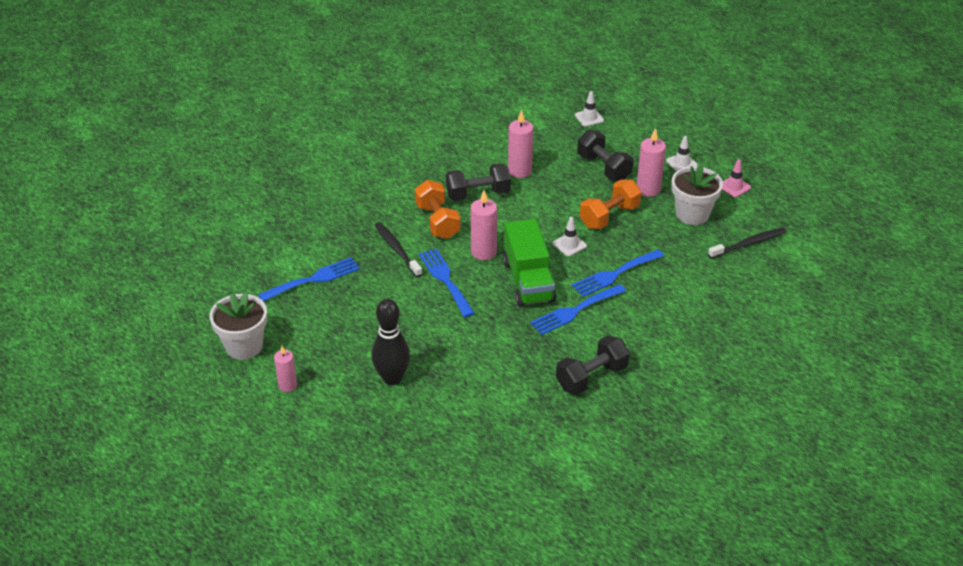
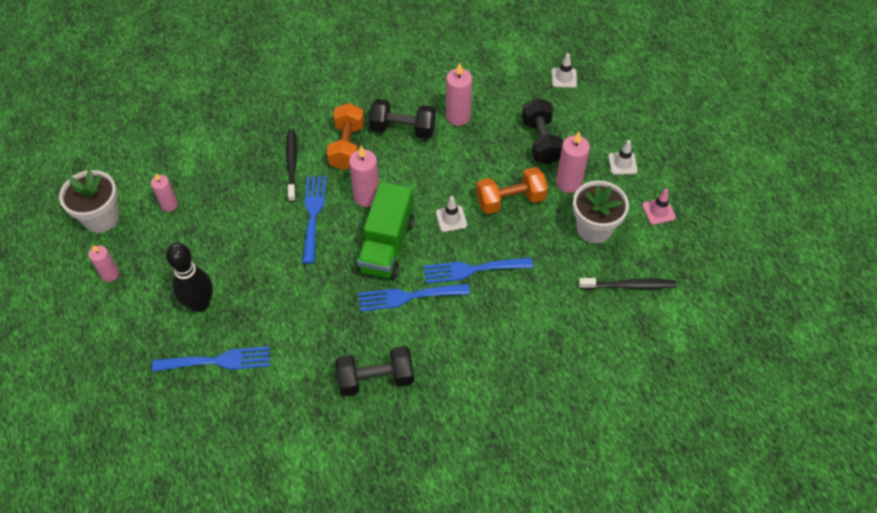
camera: 25 degrees right, 15 degrees up
(303, 315) = (169, 205): none -> pink candle
(314, 279) = (201, 169): blue fork -> blue fork (218, 361)

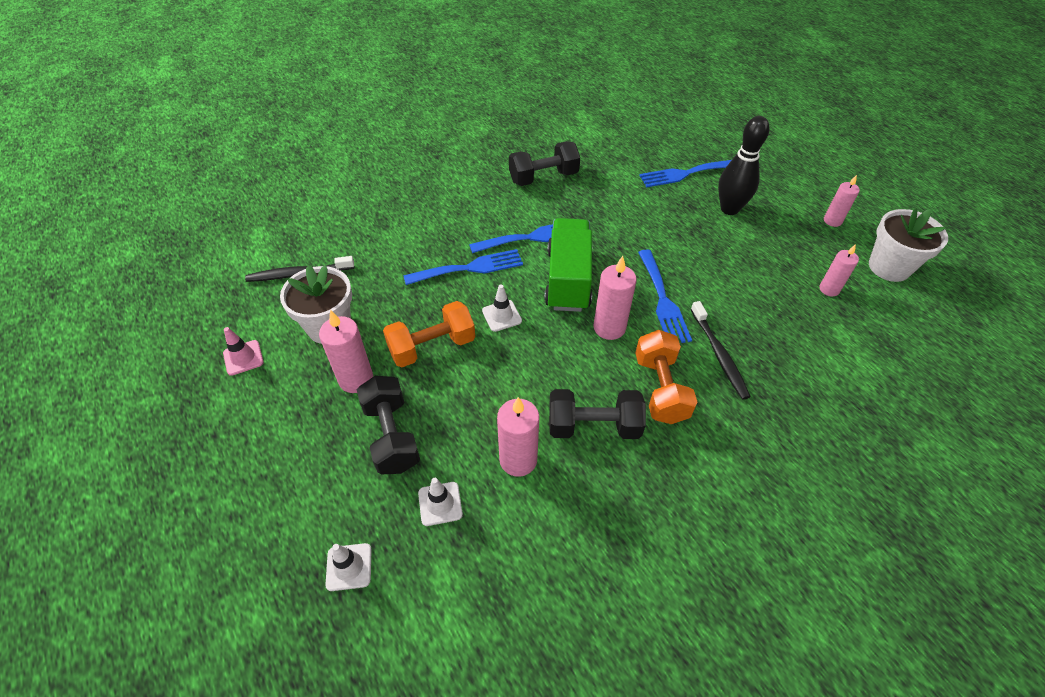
camera: 170 degrees right, 5 degrees down
(622, 163) = (276, 417): white traffic cone -> white traffic cone (440, 503)

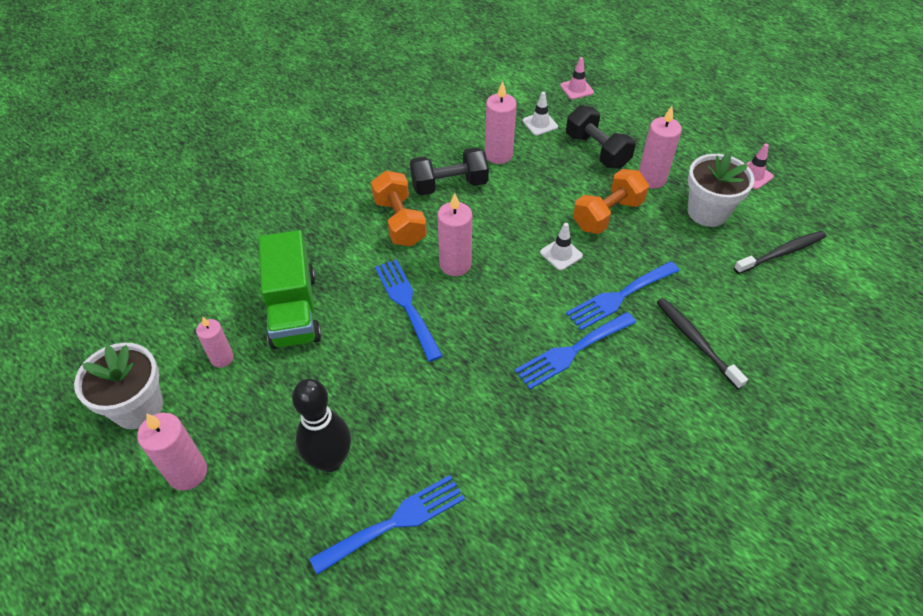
camera: 165 degrees right, 0 degrees up
(349, 567) = (576, 89): white traffic cone -> pink traffic cone
(543, 177) = (599, 458): black dumbbell -> none
(568, 279) = (511, 306): green truck -> green truck (293, 309)
(719, 354) = (348, 261): black toothbrush -> black toothbrush (696, 341)
(832, 221) = (188, 472): pink candle -> pink candle, size x1.54

